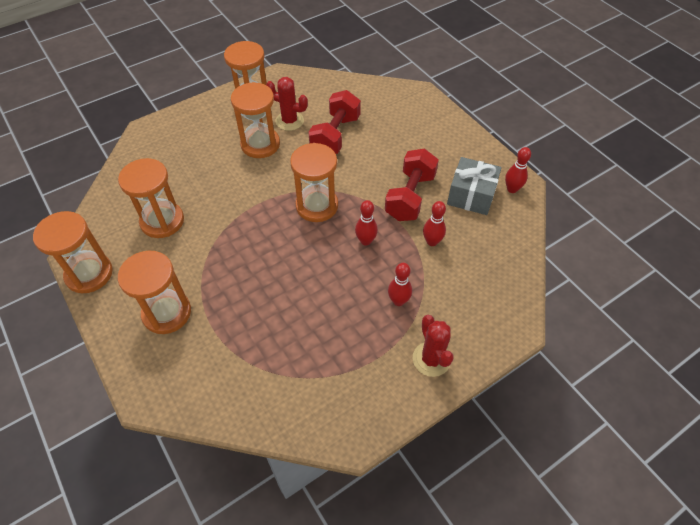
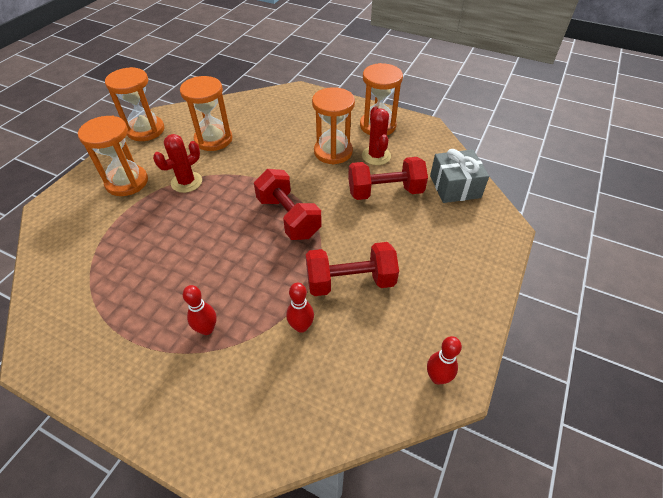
camera: 60 degrees right, 5 degrees down
(317, 206) = (288, 217): orange hourglass -> red dumbbell
(365, 241) = (268, 270): red bowling pin -> none
(431, 359) = (144, 390): red cactus -> red cactus (186, 182)
(471, 195) = (394, 337): grey gift -> grey gift (455, 186)

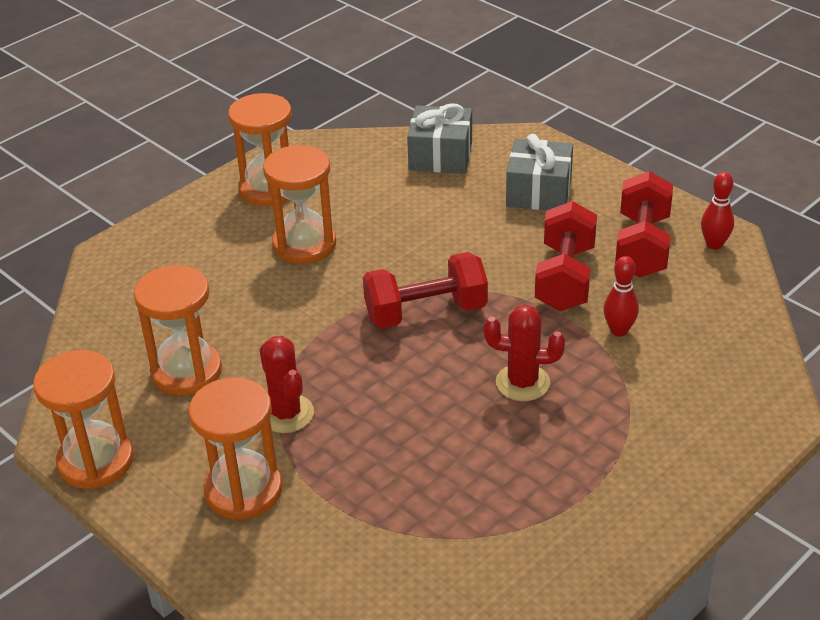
camera: 70 degrees left, 10 degrees down
(207, 329) = (596, 414): red bowling pin -> none
(376, 156) = (339, 206): red cactus -> red cactus (522, 383)
(385, 192) = (420, 215): red dumbbell -> red dumbbell (642, 246)
(444, 246) = (539, 192): none -> grey gift

